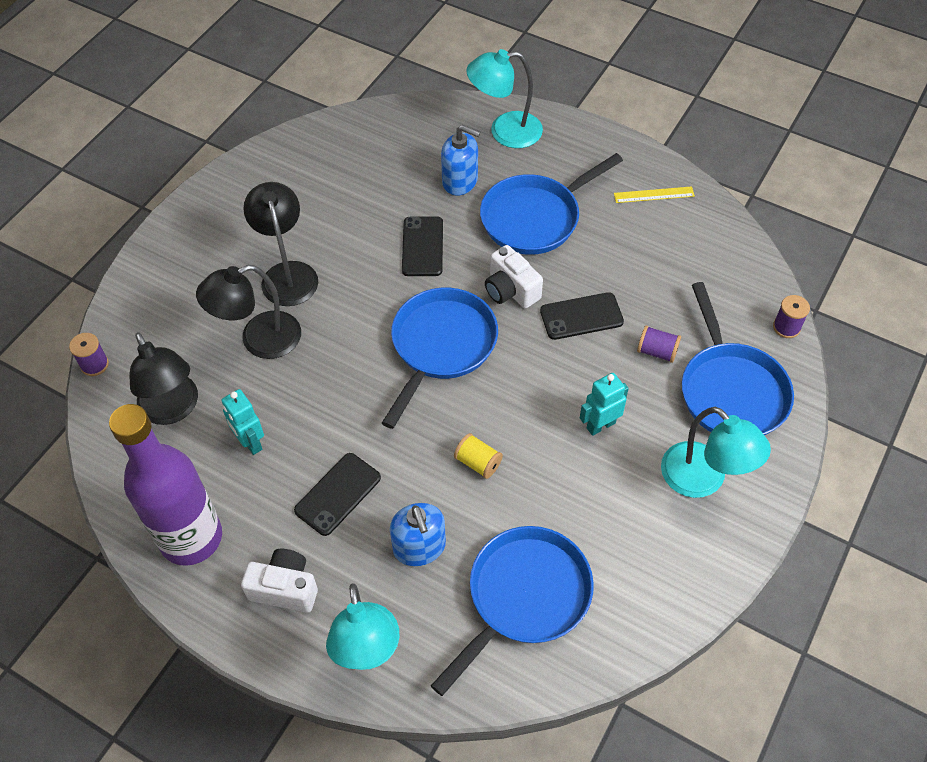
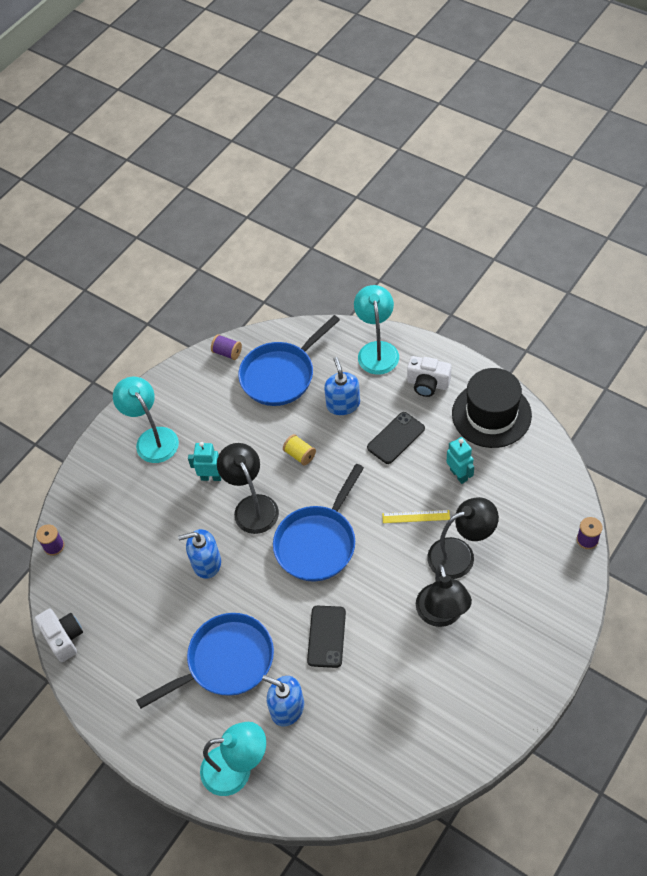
camera: 170 degrees left, 0 degrees up
(173, 409) = (519, 501): black lamp -> black lamp (252, 506)
(191, 538) = (491, 414): purple bottle -> black hat
(511, 290) = (258, 589): white camera -> white camera (64, 638)
(581, 316) = (206, 563): black phone -> blue soap dispenser
(600, 425) = (211, 477): turquoise robot -> turquoise robot turned 150 degrees counterclockwise
(654, 195) = (116, 681): yellow ruler -> yellow ruler (416, 516)
(657, 351) = (156, 530): purple spool -> purple spool (227, 352)
(731, 390) = (113, 498): blue pan -> none

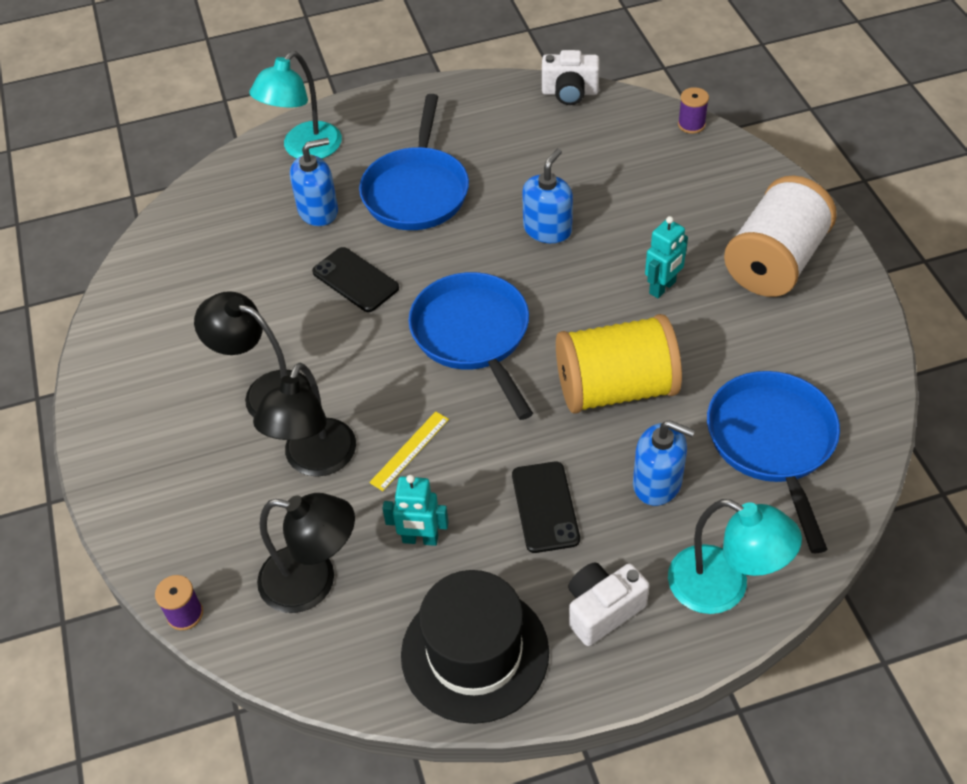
camera: 125 degrees right, 5 degrees down
(152, 438) = (775, 262): turquoise lamp -> white spool
(227, 352) = (867, 405): purple spool -> none
(252, 506) = (583, 303): black lamp -> black lamp (313, 582)
(300, 455) = (616, 388): yellow spool -> yellow spool, size x2.47

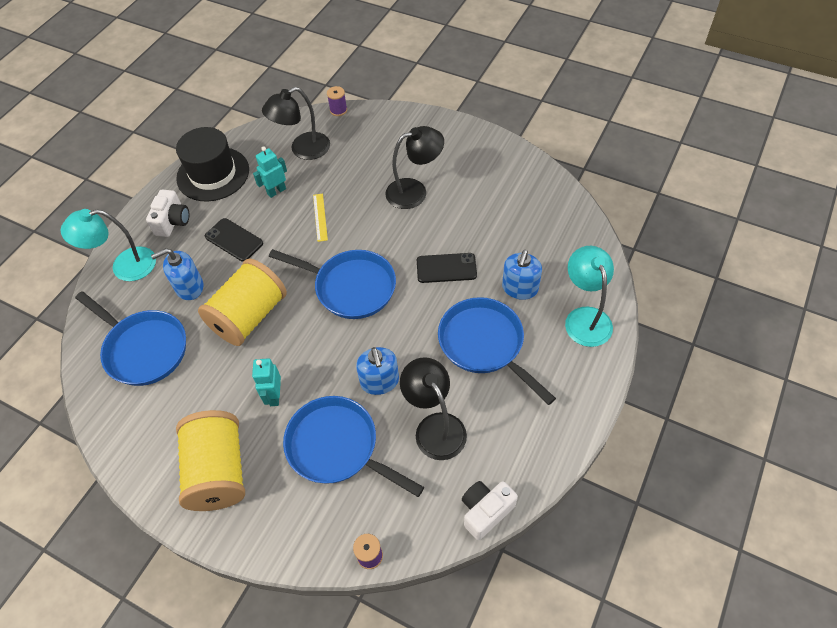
camera: 135 degrees right, 5 degrees up
(315, 460) = (356, 184): black lamp -> black lamp (435, 426)
(643, 206) = (338, 447): none -> blue pan
(775, 262) = (218, 471): white spool -> yellow spool

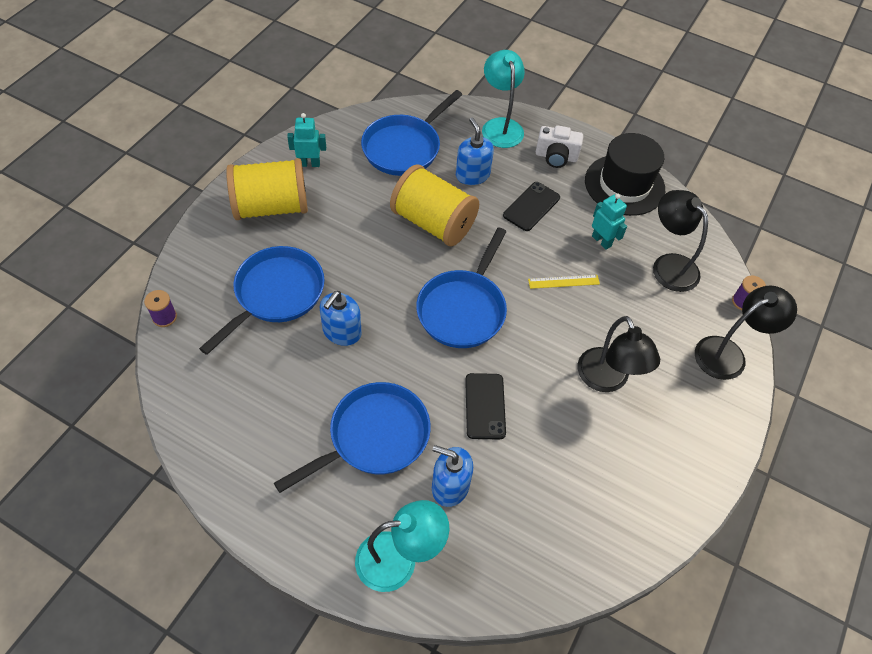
camera: 85 degrees right, 0 degrees up
(274, 396) = (339, 245): turquoise robot -> turquoise robot (309, 164)
(379, 381) = (342, 332): blue soap dispenser -> blue soap dispenser turned 45 degrees counterclockwise
(435, 426) = (281, 379): black lamp -> black lamp (728, 353)
(485, 511) = (180, 417): white camera -> none

